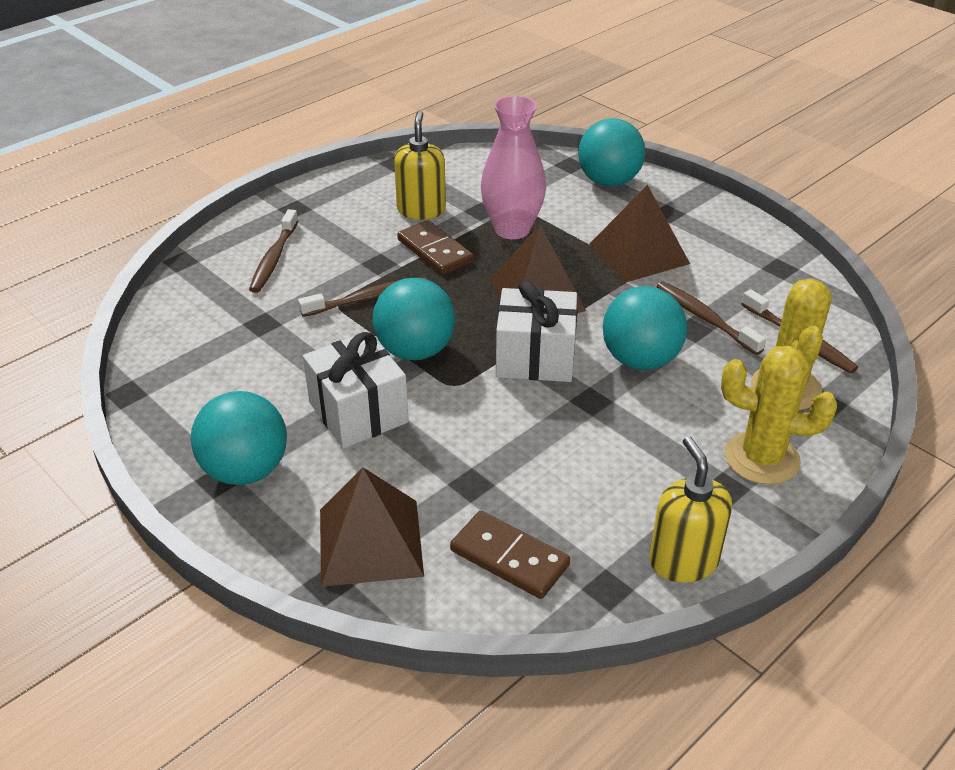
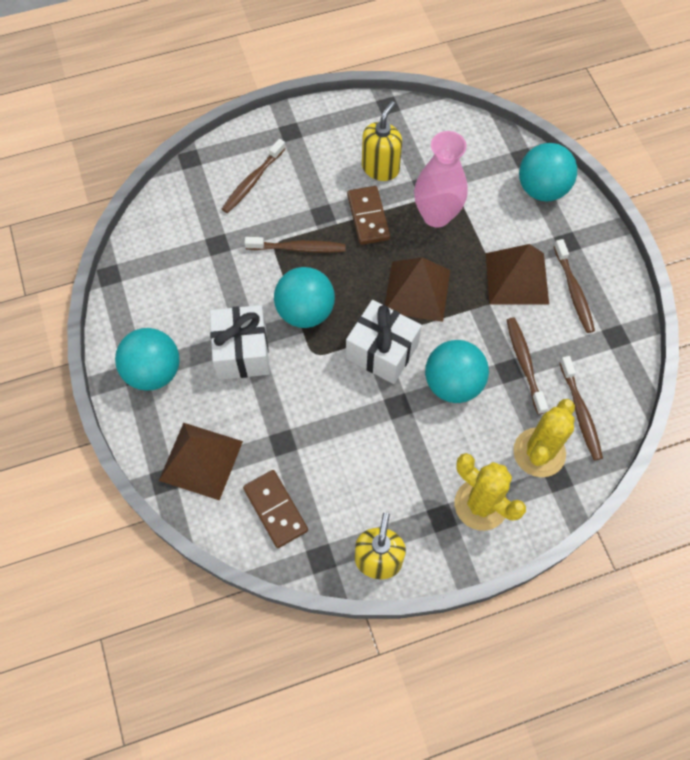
camera: 25 degrees right, 25 degrees up
(706, 246) = (573, 291): none -> brown toothbrush

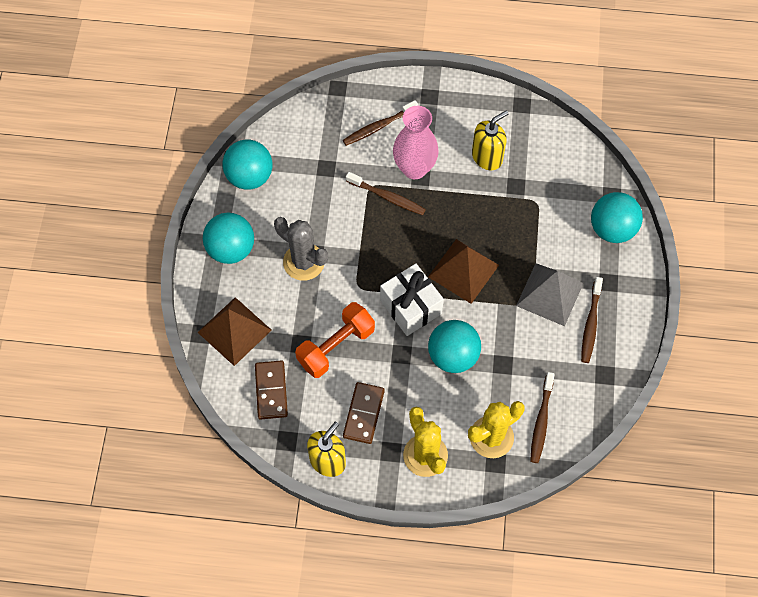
camera: 25 degrees right, 0 degrees up
(242, 352) = (304, 262): white gift -> grey cactus
(305, 311) = (367, 250): turquoise ball -> turquoise ball (249, 176)
(323, 428) = (336, 346): none -> orange dumbbell
(368, 217) = (456, 194): brown domino -> brown domino (364, 414)
(436, 215) = (512, 215): pink vase -> pink vase (414, 168)
(516, 278) = (549, 294): brown pyramid -> grey pyramid
(524, 363) = (518, 364): brown toothbrush -> none

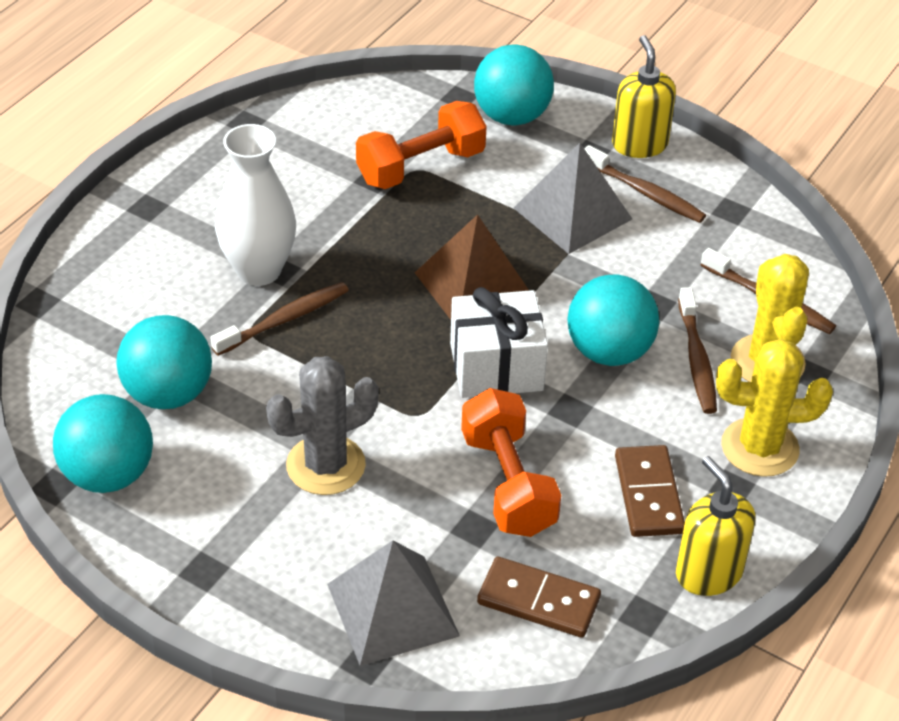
camera: 65 degrees left, 20 degrees down
(231, 249) = (230, 554): turquoise ball -> turquoise ball (168, 394)
(234, 331) = (392, 610): brown pyramid -> grey pyramid
(364, 414) = (649, 494): brown domino -> brown domino turned 45 degrees clockwise
(378, 127) = (151, 282): brown toothbrush -> brown toothbrush (697, 359)
(414, 168) = (259, 270): pink vase -> white vase
(487, 157) = (303, 188): yellow soap dispenser -> yellow soap dispenser (639, 144)
(539, 203) = (421, 167): none -> orange dumbbell

